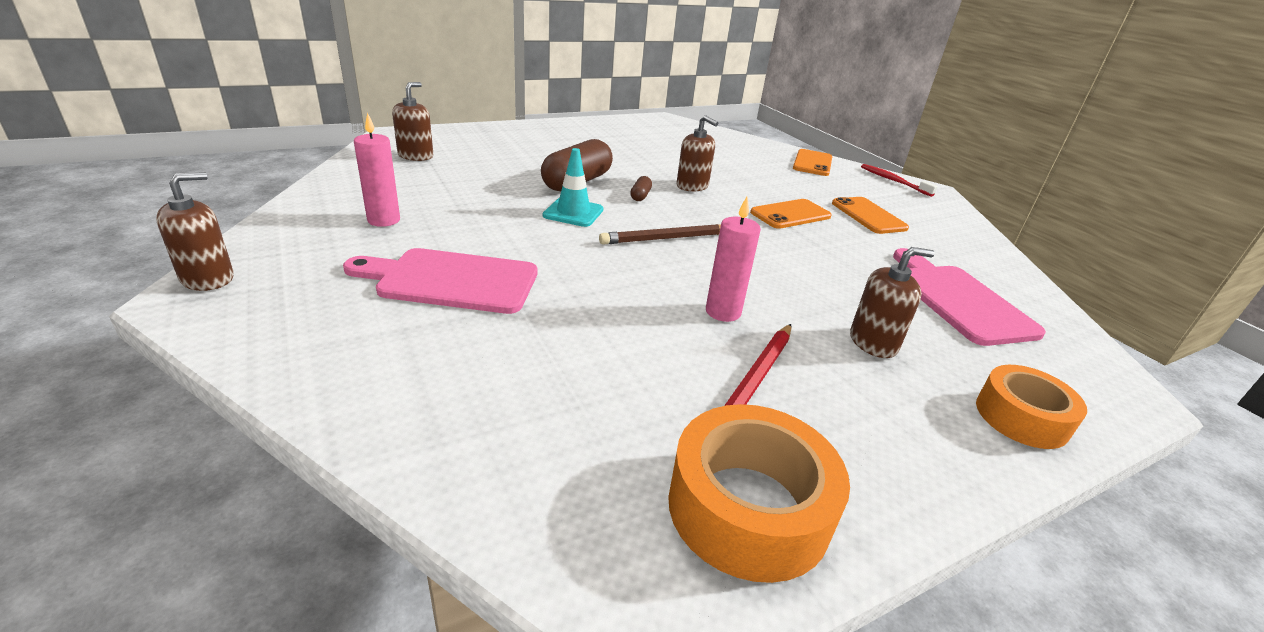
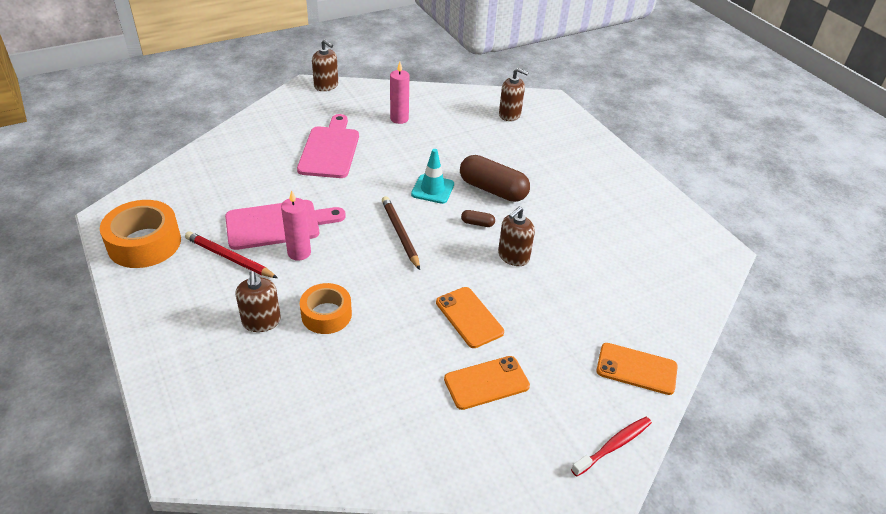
camera: 90 degrees right, 10 degrees up
(958, 300) = (319, 399): pink cutting board -> pink cutting board (278, 224)
(1021, 417) = (176, 375): orange tape -> orange tape (326, 314)

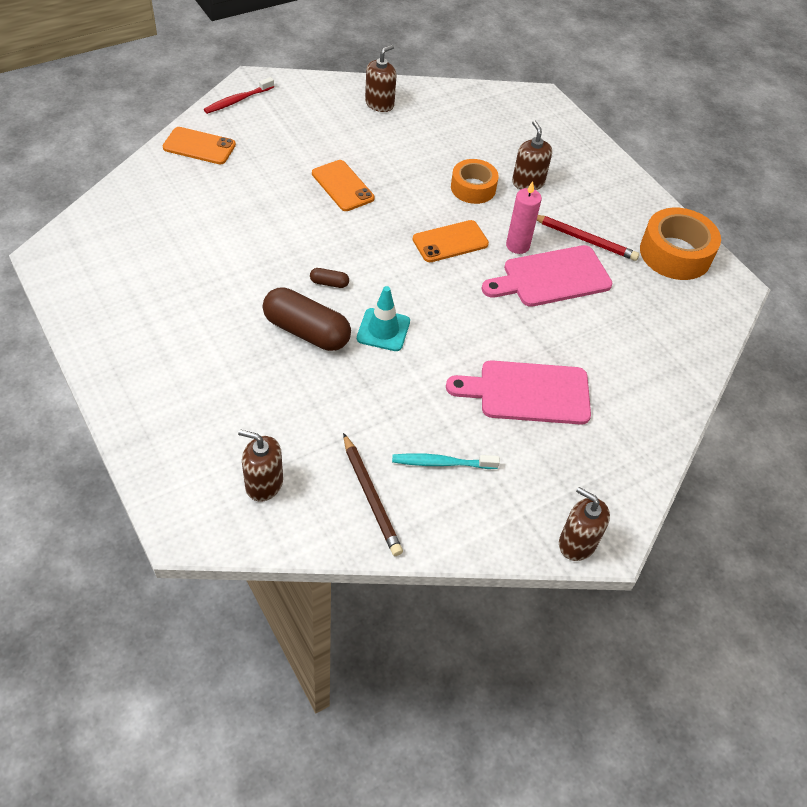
camera: 175 degrees right, 10 degrees up
(330, 150) = (528, 392): pink cutting board -> pink cutting board turned 90 degrees clockwise
(399, 119) = (442, 463): pink candle -> turquoise toothbrush
(400, 233) = (416, 269): brown pencil -> brown pencil (370, 497)
(486, 383) = (330, 138): orange phone -> orange phone (450, 242)
(513, 256) = (292, 244): brown soap dispenser -> brown soap dispenser (379, 104)

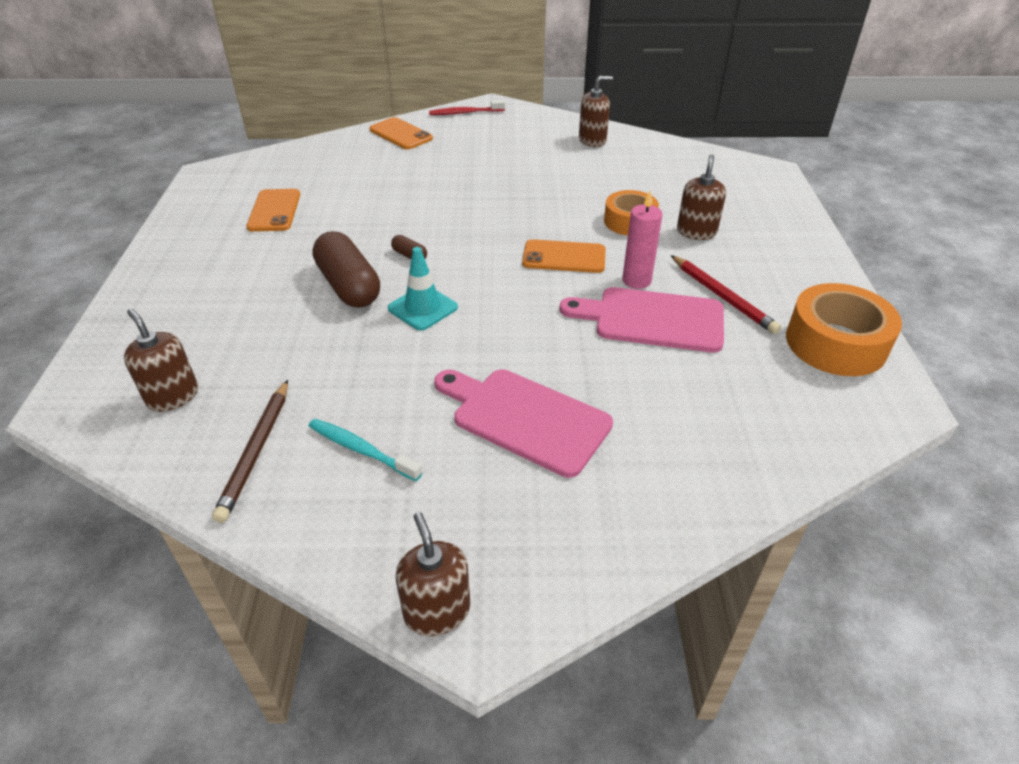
camera: 35 degrees right, 10 degrees down
(342, 186) = (498, 188): orange phone -> orange phone (274, 211)

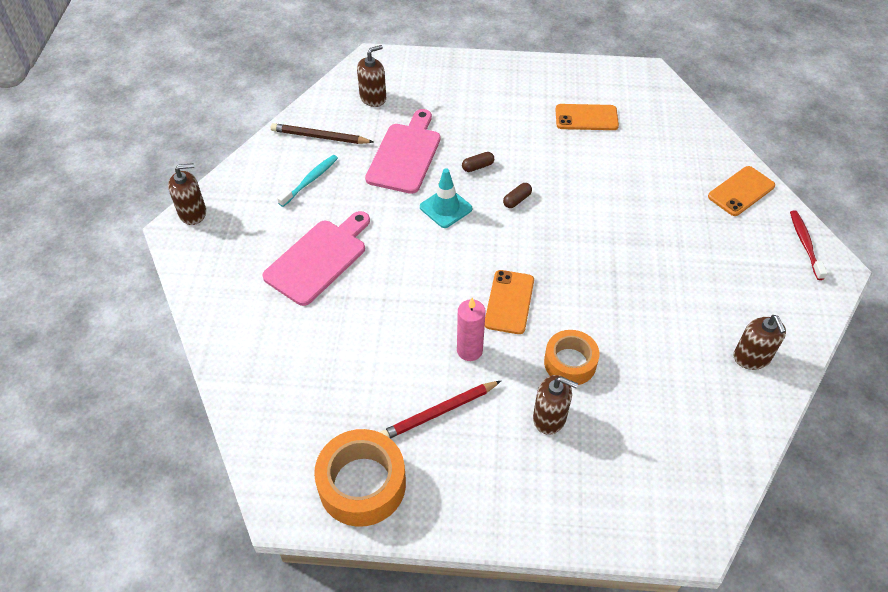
camera: 95 degrees right, 10 degrees up
(349, 286) = (477, 166): brown capsule -> brown capsule, size x0.43
(652, 319) = (413, 351): pink cutting board -> pink cutting board (405, 155)

